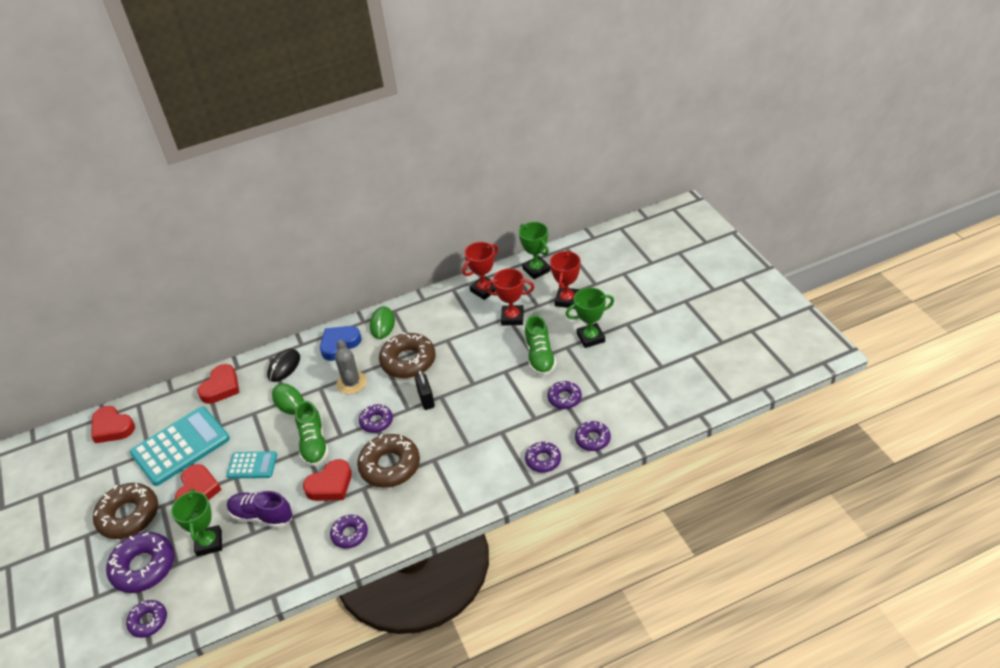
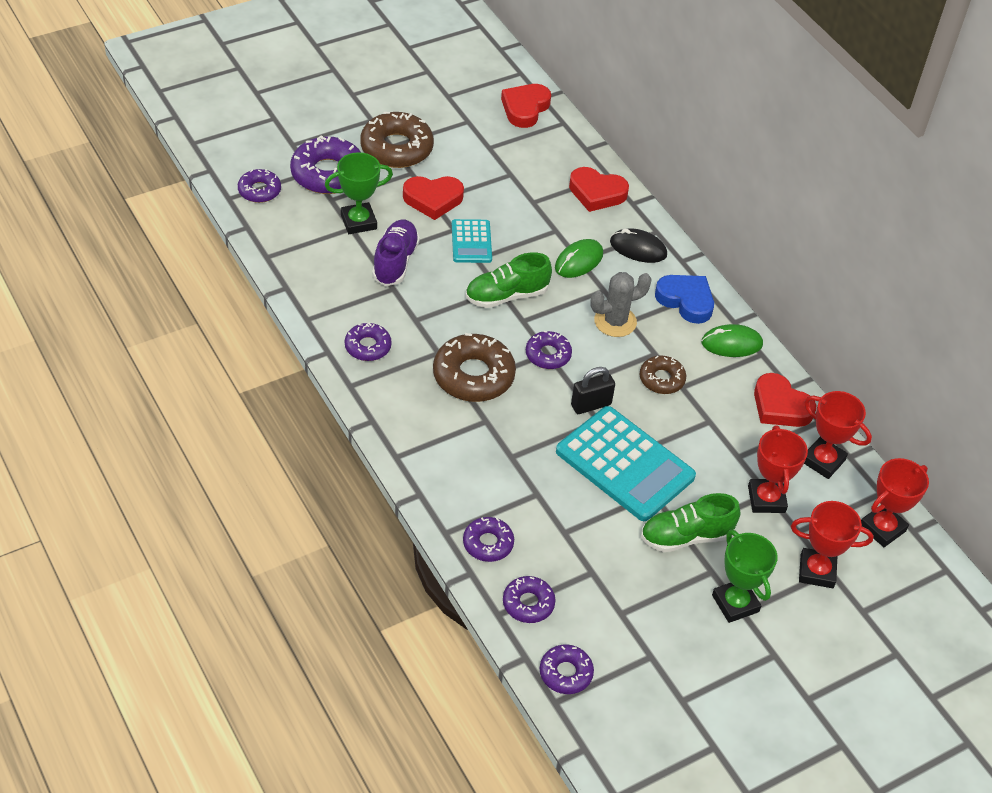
camera: 75 degrees right, 5 degrees up
(180, 446) = (499, 173): turquoise calculator -> turquoise calculator (625, 464)
(330, 485) = (442, 319): red heart -> red heart (780, 406)
(408, 361) = (661, 379): brown donut -> brown donut, size x0.57
(536, 270) = (882, 528): green trophy -> red trophy
(564, 398) = (605, 568): purple donut -> purple donut (565, 673)

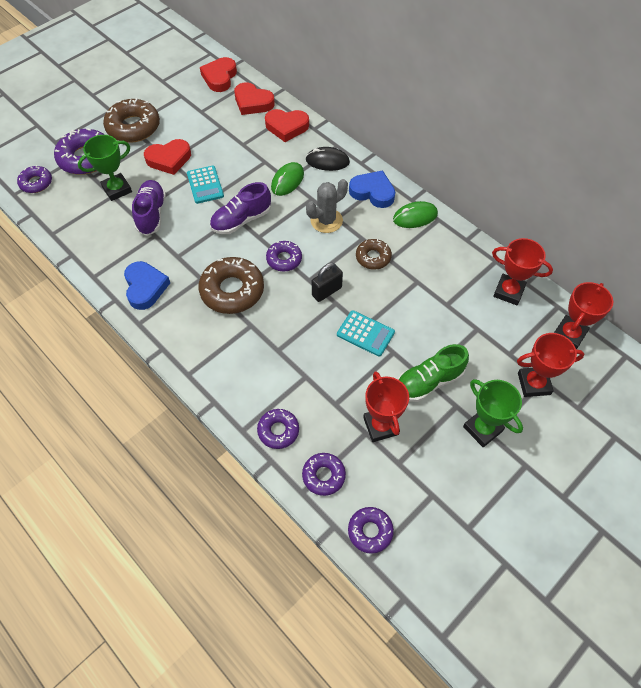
camera: 10 degrees left, 10 degrees up
(368, 346) = (145, 287): purple donut -> blue heart
(506, 296) = (241, 220): green shoe -> purple shoe
(625, 464) = (365, 333): turquoise calculator -> turquoise calculator, size x0.52
(766, 499) = (478, 334): red trophy -> red trophy (381, 426)
(780, 406) = (464, 256): red heart -> red heart (253, 102)

